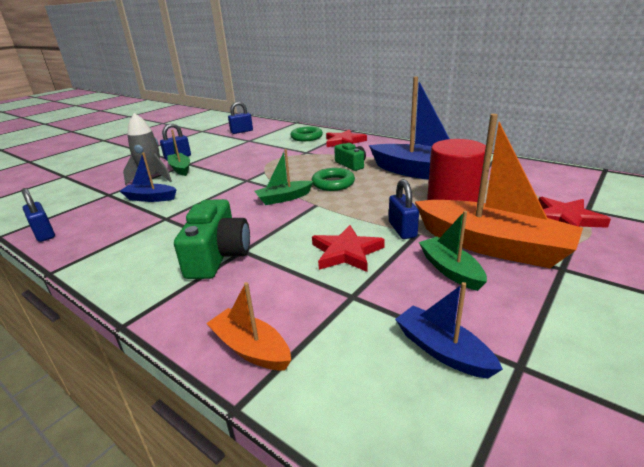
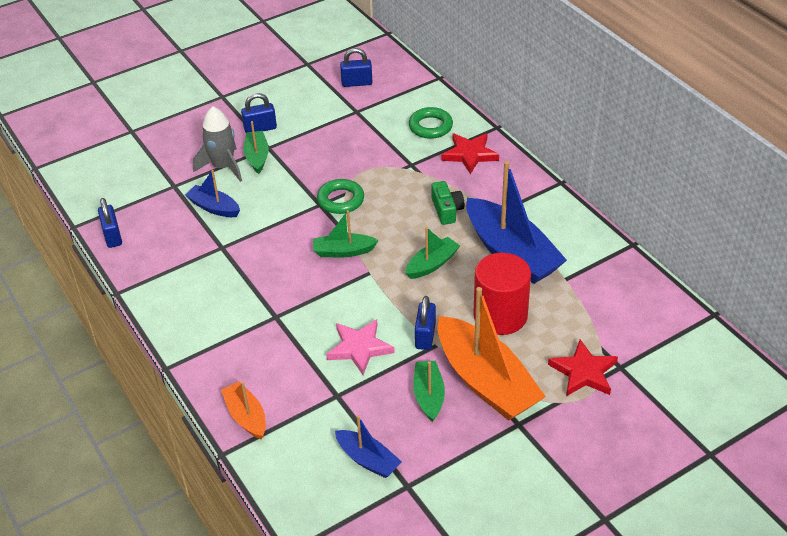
camera: 20 degrees right, 15 degrees up
(218, 255) = (253, 316): green camera -> none
(333, 183) = (406, 241): green ring -> green ring (340, 200)
(346, 252) = (359, 348): red star -> pink star
(366, 190) = (432, 264): none -> green boat
(442, 351) = (367, 459): blue boat -> blue boat turned 150 degrees clockwise

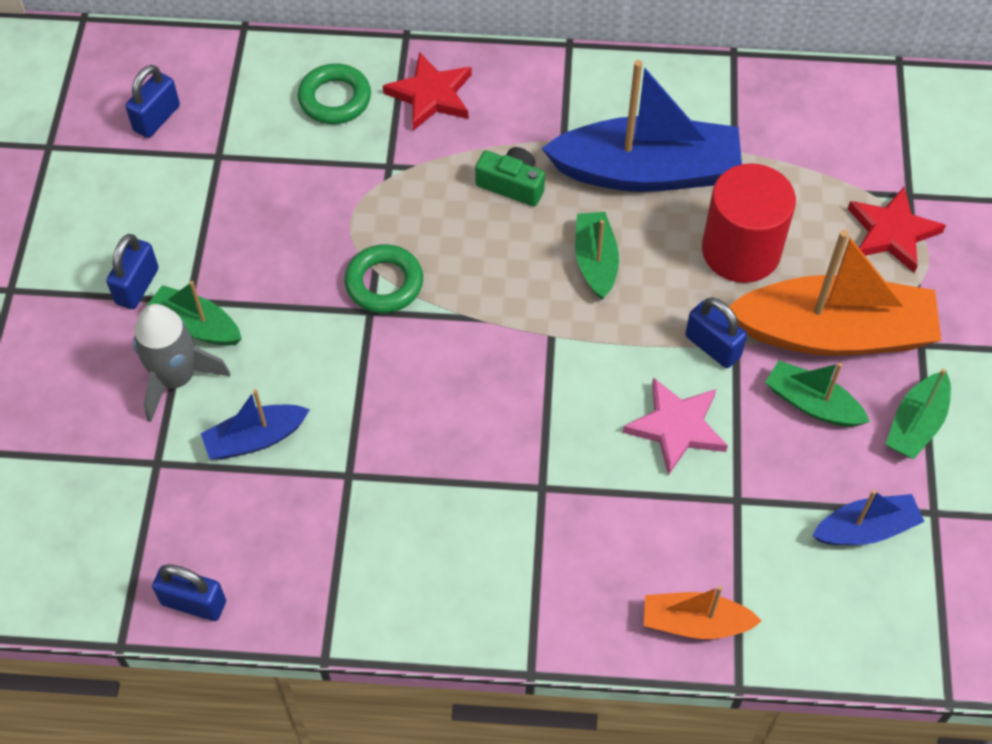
camera: 55 degrees left, 15 degrees up
(343, 251) = (487, 339): green boat -> green boat (916, 424)

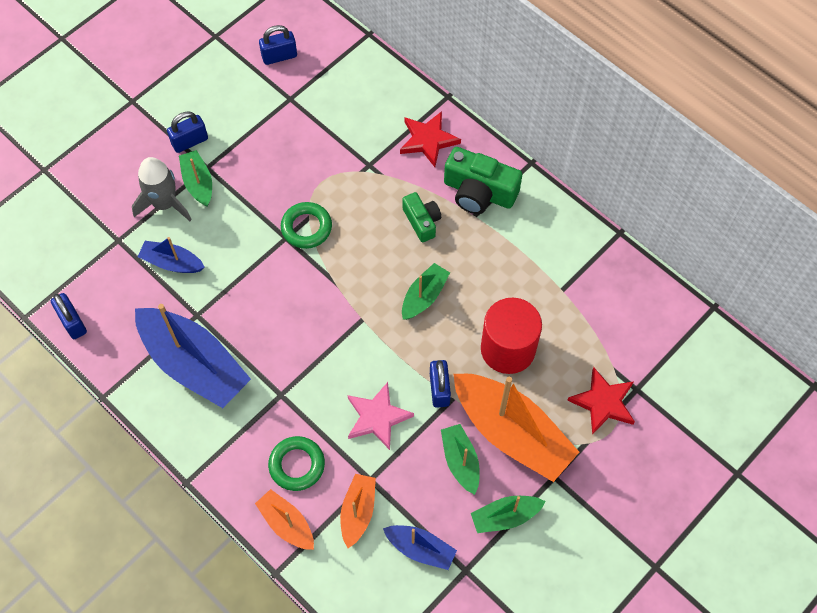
camera: 40 degrees right, 5 degrees up
(335, 99) = (376, 107): green ring -> green ring (297, 465)
(544, 111) = (479, 192): none -> green camera
(646, 171) = (501, 266): blue boat -> blue boat (194, 364)
(760, 545) = (358, 512): none -> orange boat

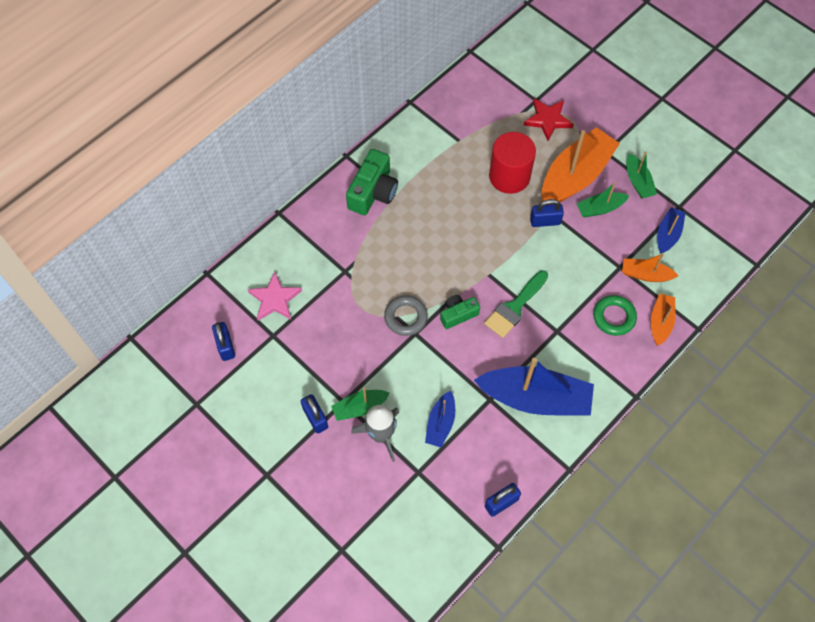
camera: 90 degrees left, 0 degrees up
(194, 364) = (535, 398): blue boat -> blue boat turned 60 degrees clockwise
(287, 524) = (660, 322): orange boat -> orange boat turned 150 degrees clockwise
(306, 228) = (406, 317): green ring -> grey ring
(315, 347) = (514, 307): none -> green brush
(377, 417) = (570, 262): pink star -> pink star (275, 299)
(422, 221) = (400, 232): green camera -> green camera (458, 314)
(424, 296) = (467, 231): green boat -> none
(428, 140) = (322, 227): red star -> none

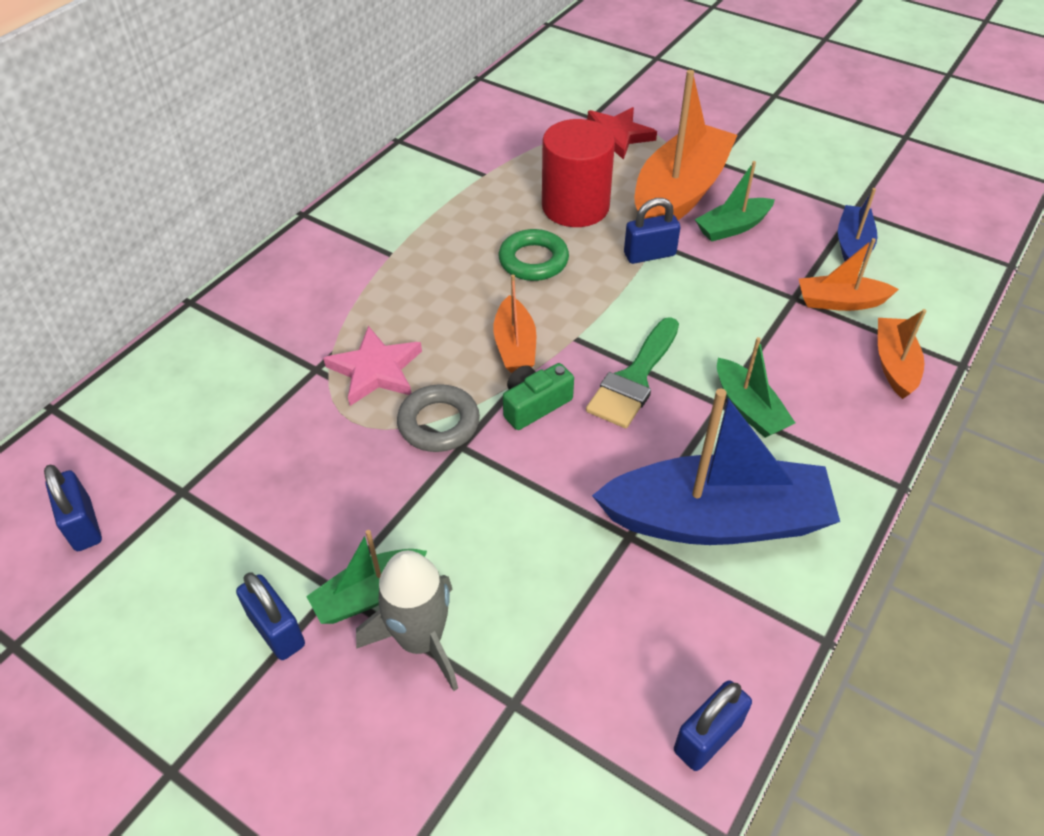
camera: 10 degrees left, 15 degrees down
(275, 299) = (185, 431): pink star -> pink star (376, 370)
(373, 192) = (354, 253): green camera -> none
(440, 423) = (541, 596): blue boat -> none
(454, 274) = (515, 346): none -> orange boat
(614, 317) = (812, 368): green ring -> green ring (533, 260)
(638, 182) = (778, 188): green boat -> green boat (748, 408)

